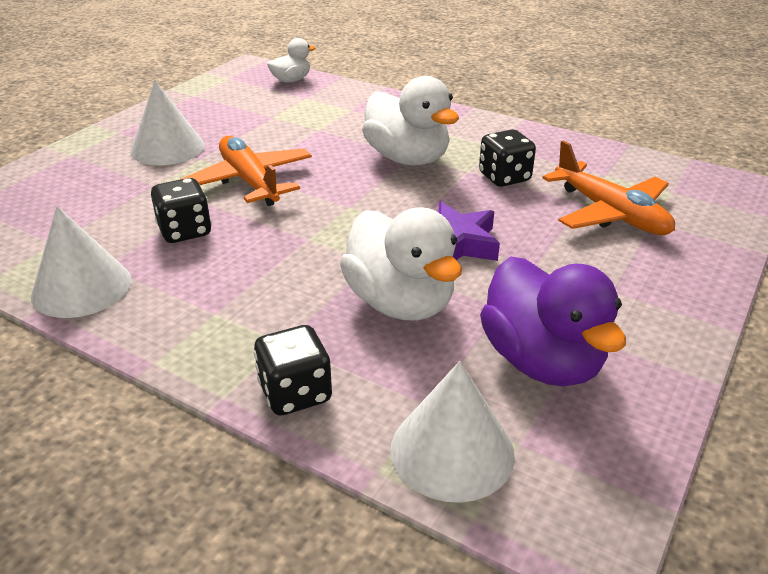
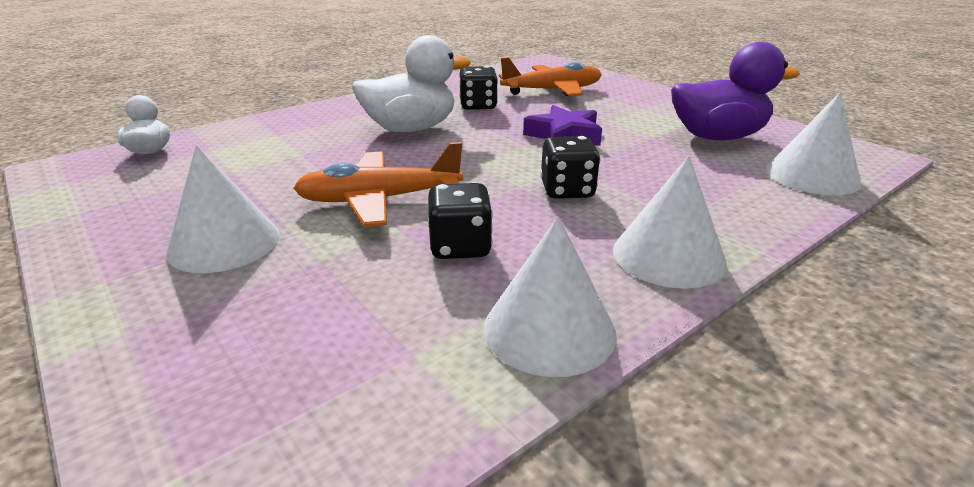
camera: 70 degrees left, 5 degrees down
(197, 335) = (668, 255): none -> white cone
(295, 393) = (756, 218): black dice -> black dice (567, 190)
(400, 302) = (639, 165): white duck -> none

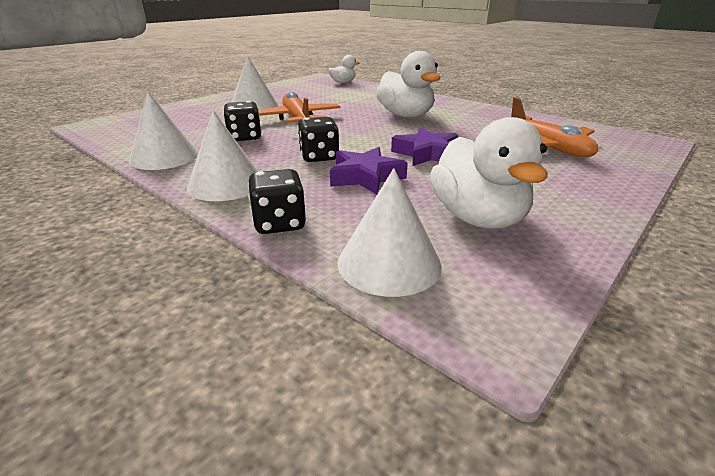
camera: 80 degrees right, 0 degrees up
(478, 106) = (471, 127): black dice -> black dice (279, 223)
(634, 169) = (365, 177): none -> purple star
(717, 137) = (478, 218): purple duck -> white duck

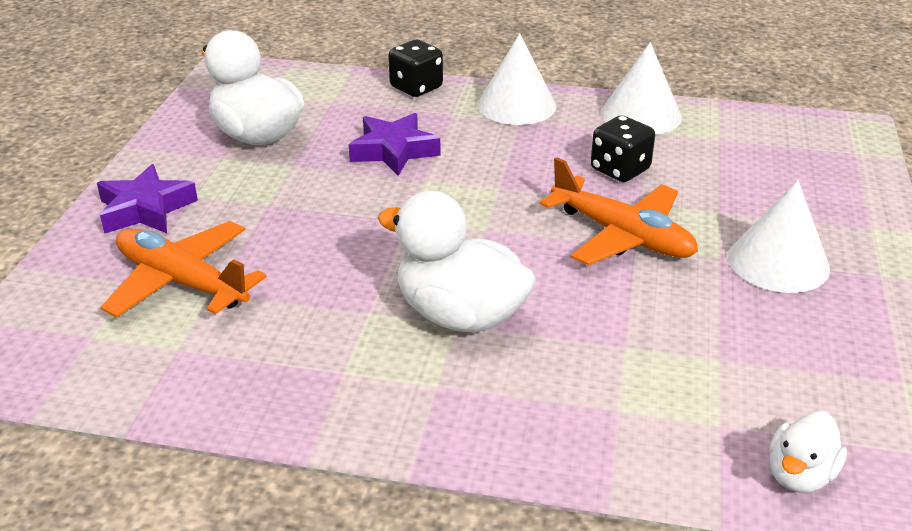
camera: 150 degrees right, 5 degrees up
(319, 157) = (478, 164): black dice -> none
(389, 263) = (309, 85): white cone -> none
(426, 154) = (352, 210): purple star -> purple star (145, 209)

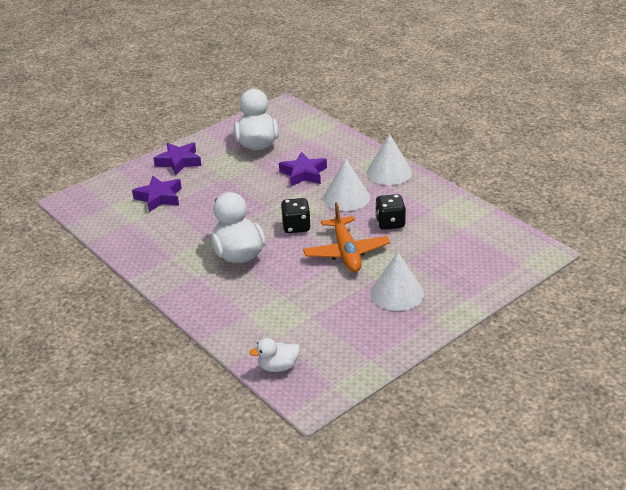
camera: 40 degrees right, 0 degrees up
(182, 282) = (159, 197): orange plane -> purple star
(416, 88) = (354, 145): black dice -> black dice (296, 227)
(641, 115) = (442, 200): white cone -> white cone (346, 197)

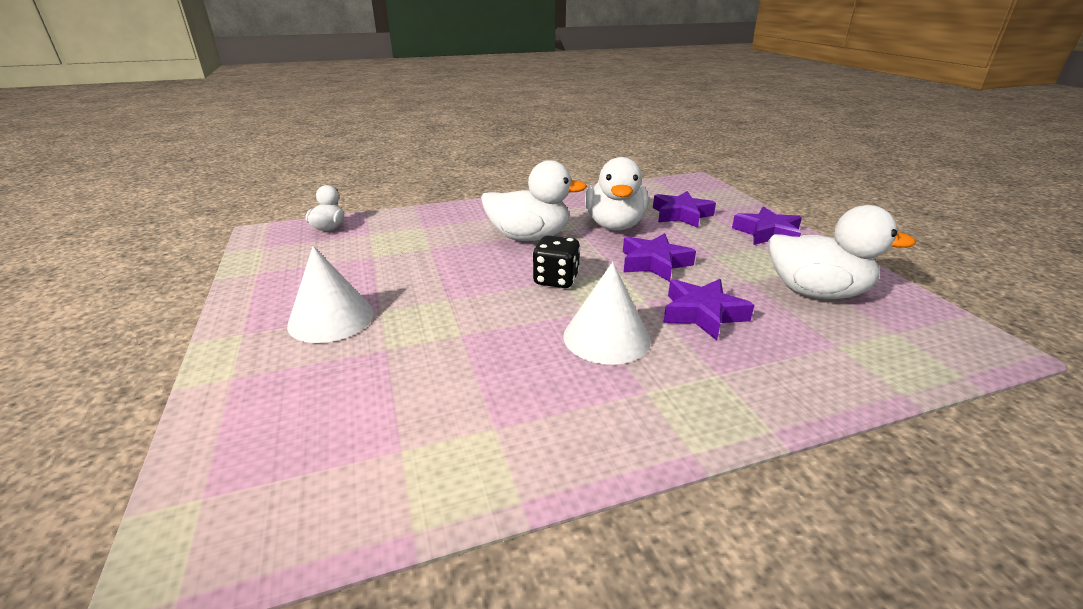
camera: 110 degrees right, 5 degrees down
(195, 222) = (614, 225): none -> white duck
(250, 196) = (654, 263): none -> purple star
(346, 252) = (462, 302): orange plane -> none
(389, 172) = (672, 412): white cone -> none
(390, 223) = (496, 361): black dice -> none

